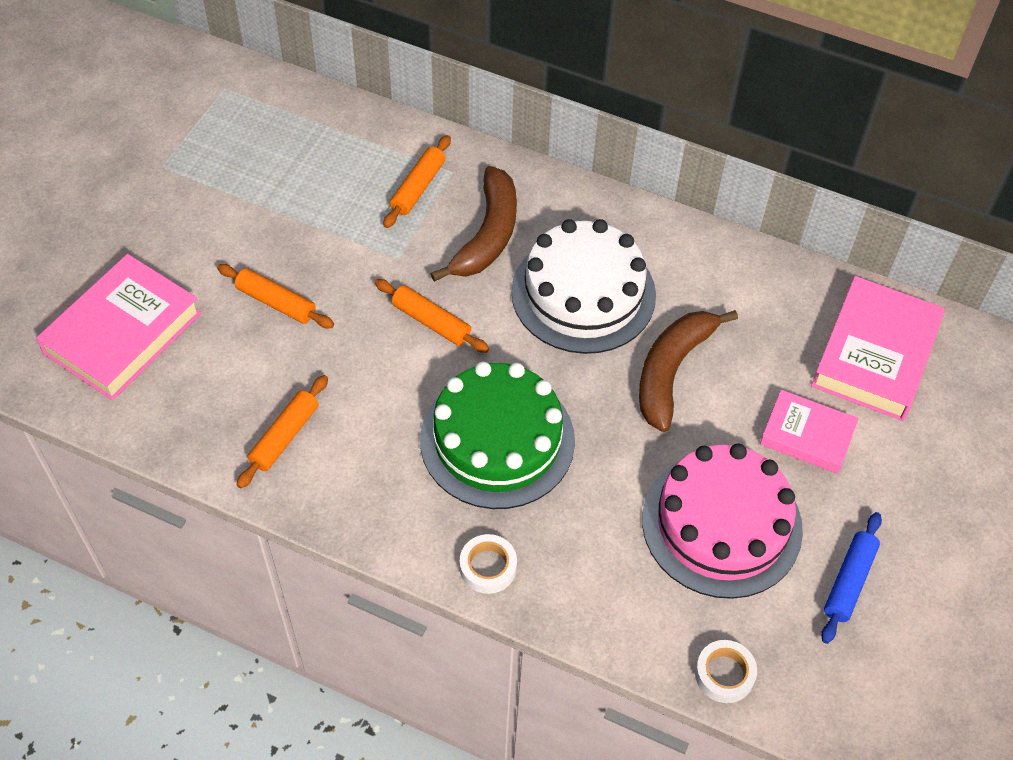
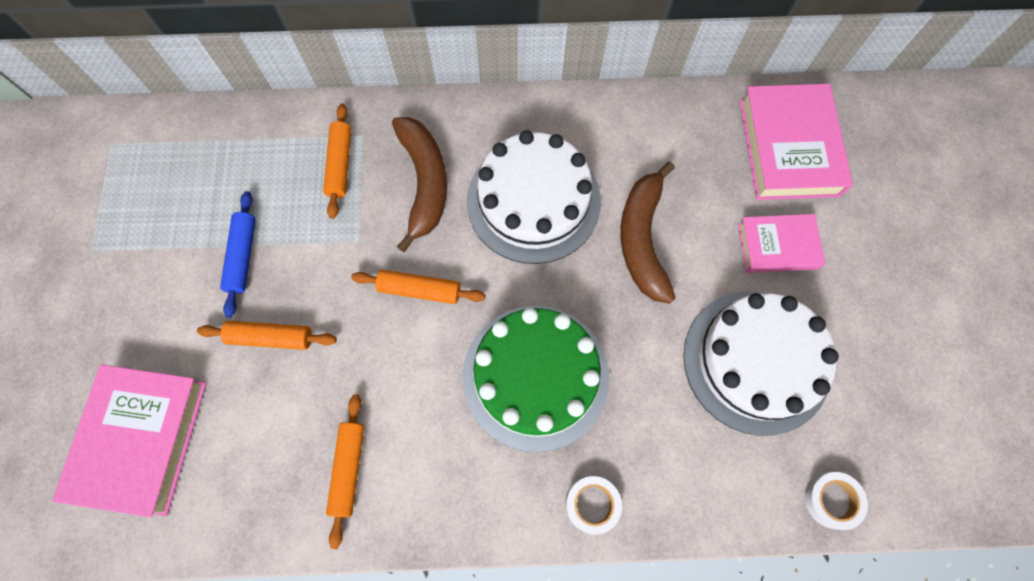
camera: 25 degrees left, 15 degrees up
(721, 524) = (756, 361): pink cake -> white cake
(849, 581) = (878, 362): blue rolling pin -> blue rolling pin (243, 256)

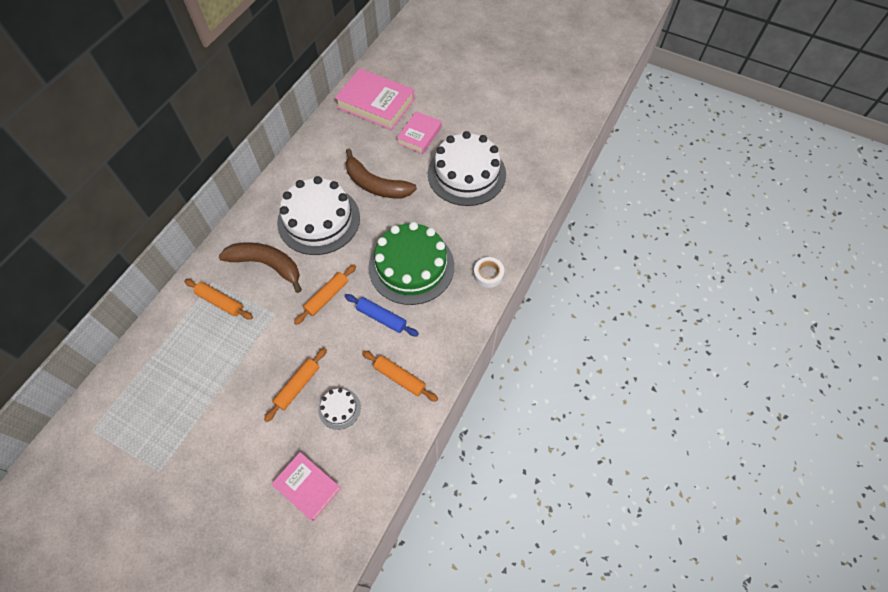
camera: 60 degrees left, 10 degrees down
(141, 440) = (307, 487): pink book -> pink book, size x0.61
(243, 256) = (235, 380): blue rolling pin -> blue rolling pin (381, 318)
(264, 413) = (339, 408): none -> white cake
(831, 500) = (544, 181): white tape -> none

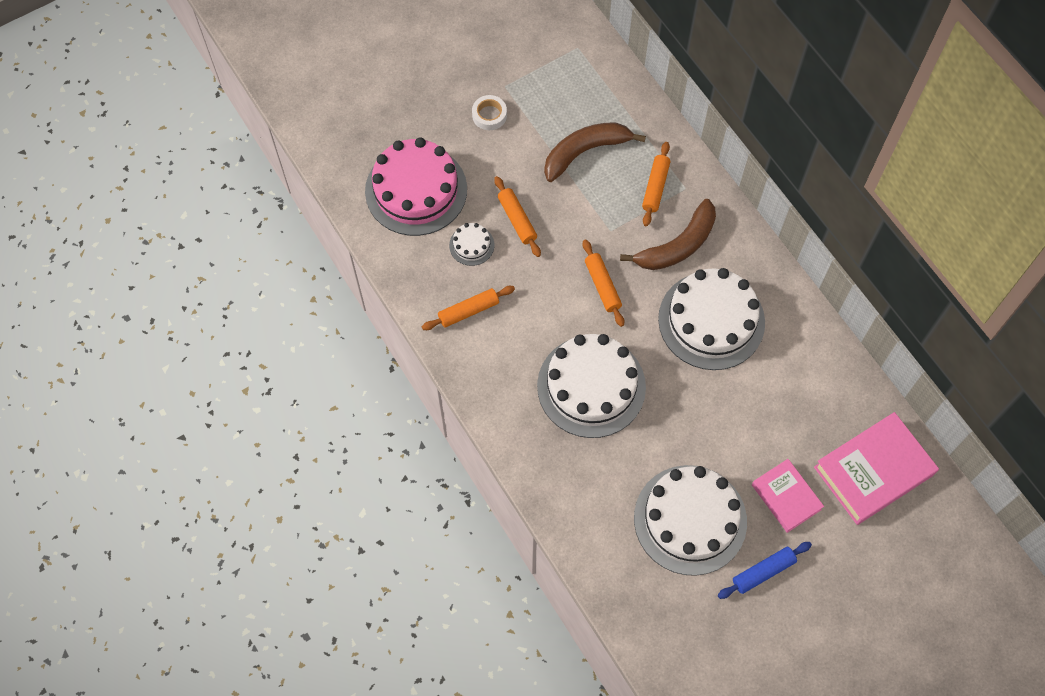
camera: 120 degrees right, 5 degrees up
(220, 302) = (655, 187): orange rolling pin -> orange rolling pin turned 45 degrees counterclockwise
(307, 487) = (416, 190): pink book -> pink cake
(376, 185) = (730, 405): brown banana -> brown banana (584, 152)
(381, 318) = (545, 326): blue rolling pin -> blue rolling pin (763, 572)
(411, 266) = (591, 386): green cake -> white cake
(488, 274) = (533, 461): white tape -> white tape (489, 115)

